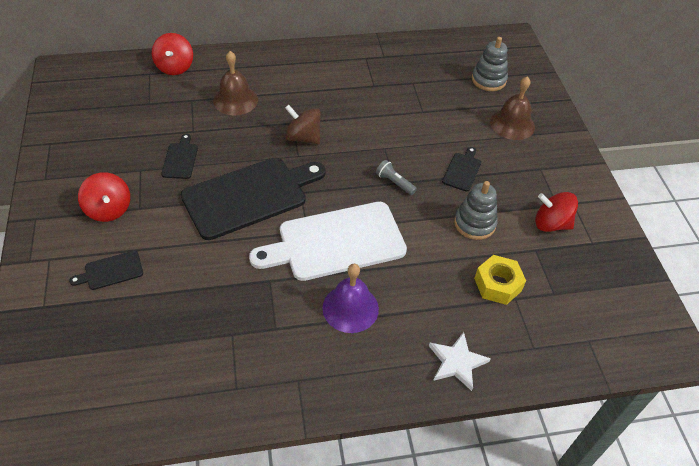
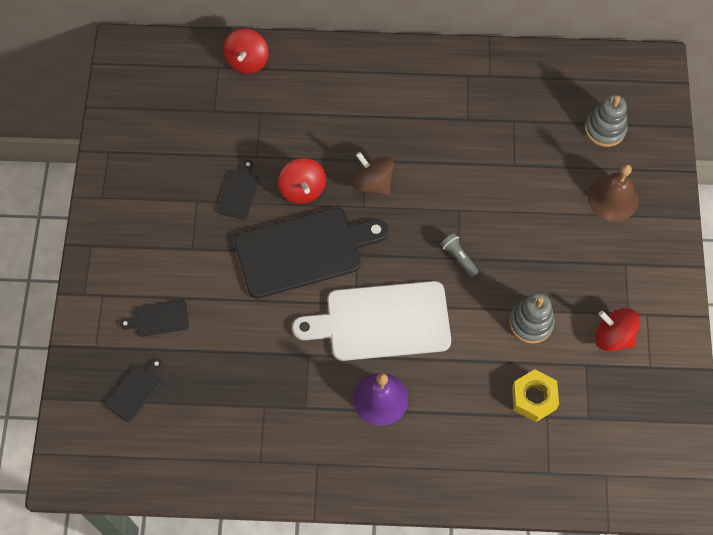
camera: 15 degrees right, 15 degrees up
(109, 209) = (162, 246): red spinning top -> red spinning top (302, 189)
(235, 100) = (308, 119): brown bell -> none
(457, 362) = (469, 474): white star -> none
(462, 170) = (537, 253): black cutting board -> black cutting board (135, 391)

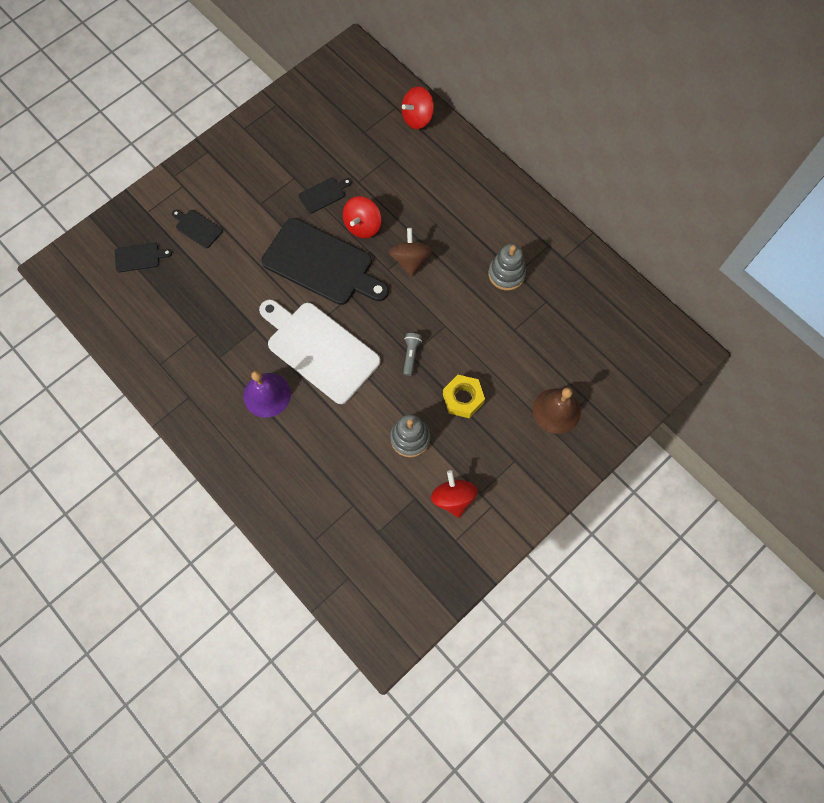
camera: 45 degrees right, 5 degrees up
(533, 398) = (358, 485): yellow nut -> yellow nut (463, 399)
(605, 129) = (603, 361): grey stacking toy -> grey stacking toy (506, 274)

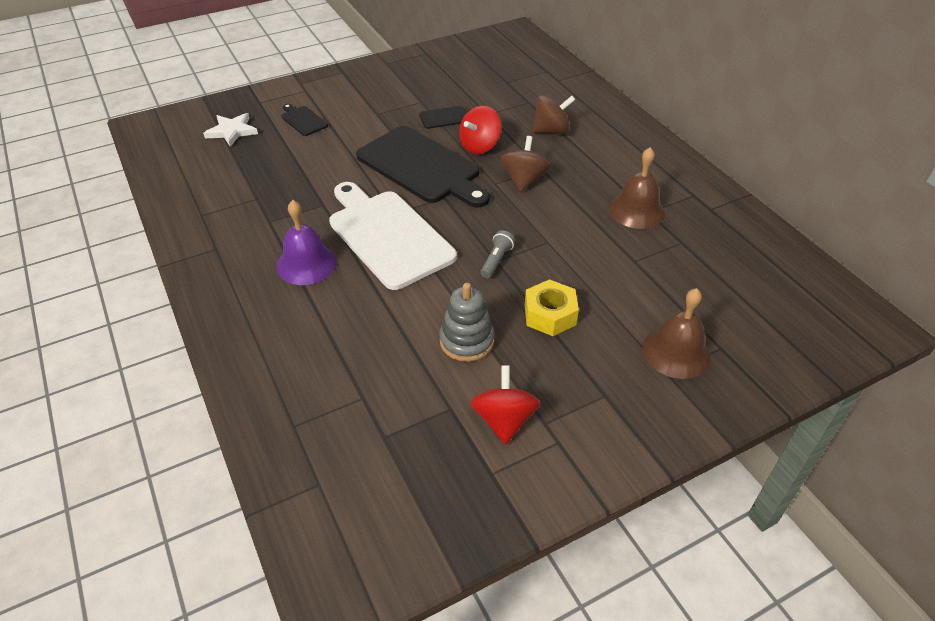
camera: 15 degrees right, 25 degrees down
(139, 257) = (232, 131): black cutting board -> white star
(417, 118) = (567, 81): red spinning top -> none
(419, 191) = (551, 131): none -> brown spinning top
(506, 274) = (636, 210): grey stacking toy -> brown bell

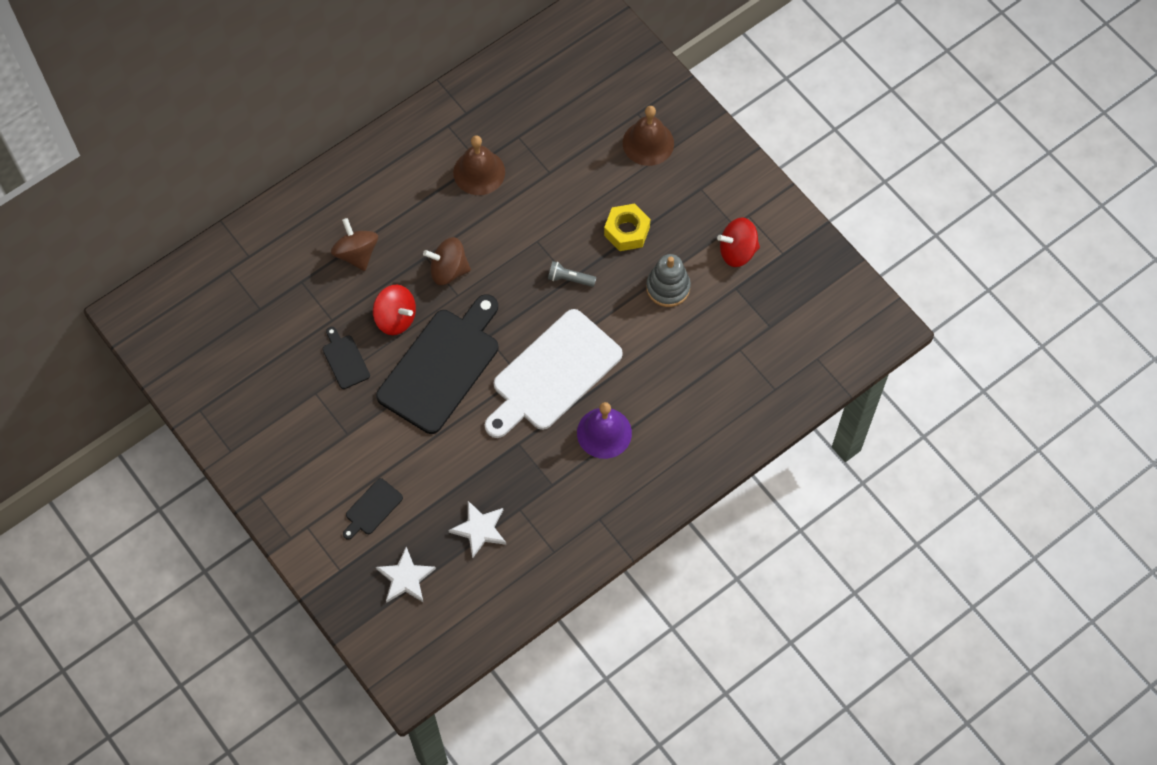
camera: 100 degrees left, 20 degrees up
(250, 173) = (479, 529): none -> white star

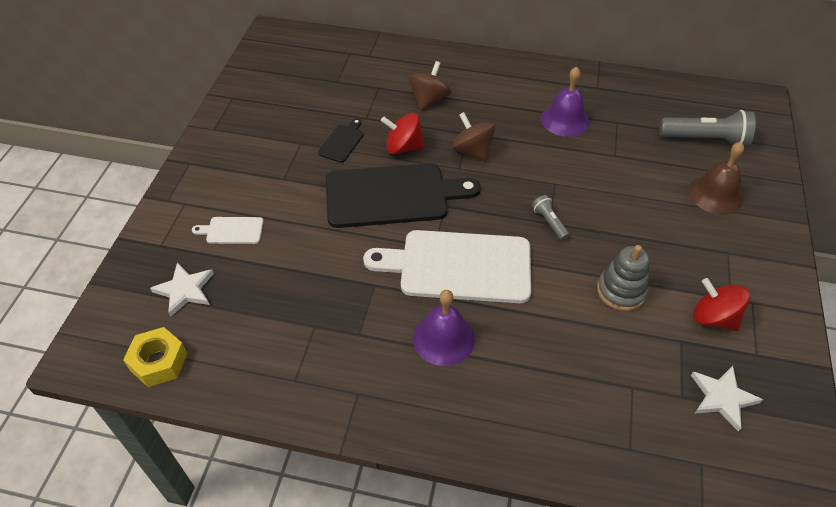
camera: 50 degrees right, 15 degrees down
(372, 508) = (232, 230): black cutting board -> white cutting board
(395, 318) = (403, 147): red spinning top -> red spinning top turned 105 degrees clockwise
(479, 172) = (564, 120): brown bell -> purple bell
(479, 529) = (271, 311): white star -> white star (722, 398)
(594, 93) = (705, 139): none -> grey flashlight
(626, 231) = (631, 230): yellow nut -> yellow nut (159, 362)

